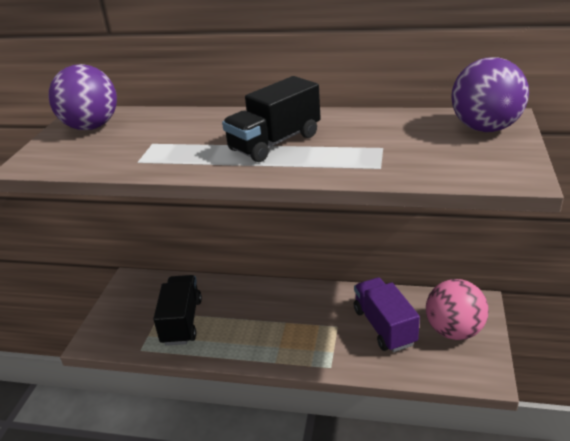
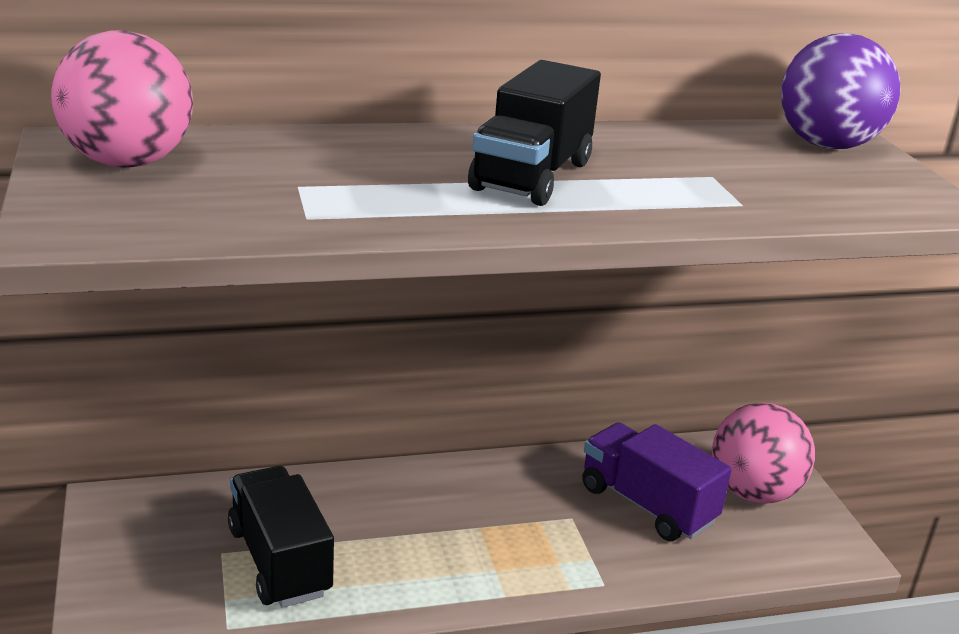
camera: 30 degrees left, 5 degrees down
(91, 127) = (128, 163): purple ball -> pink ball

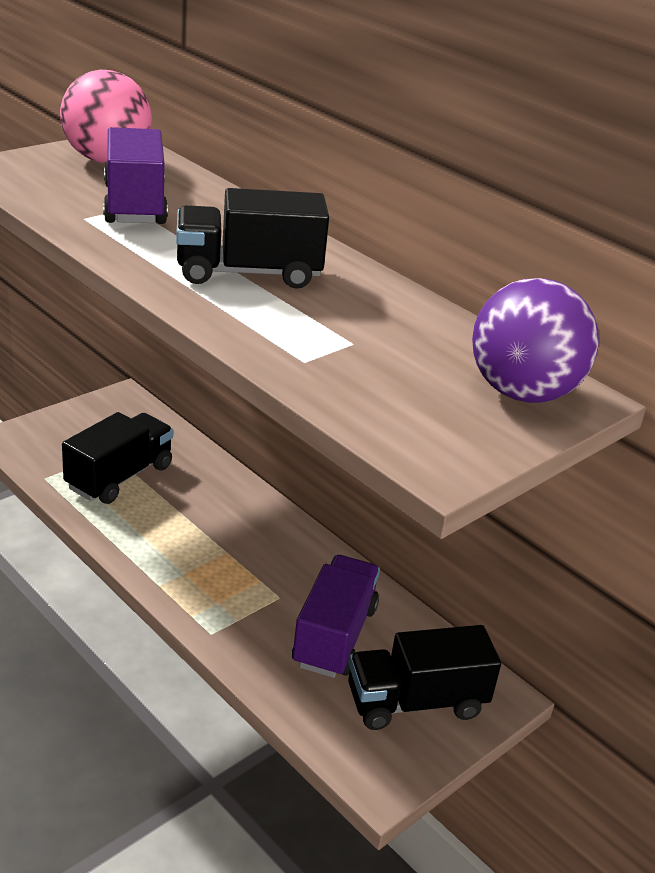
camera: 60 degrees right, 5 degrees up
(295, 182) = (135, 205): none -> purple truck
(753, 492) = (416, 702): pink ball -> black truck

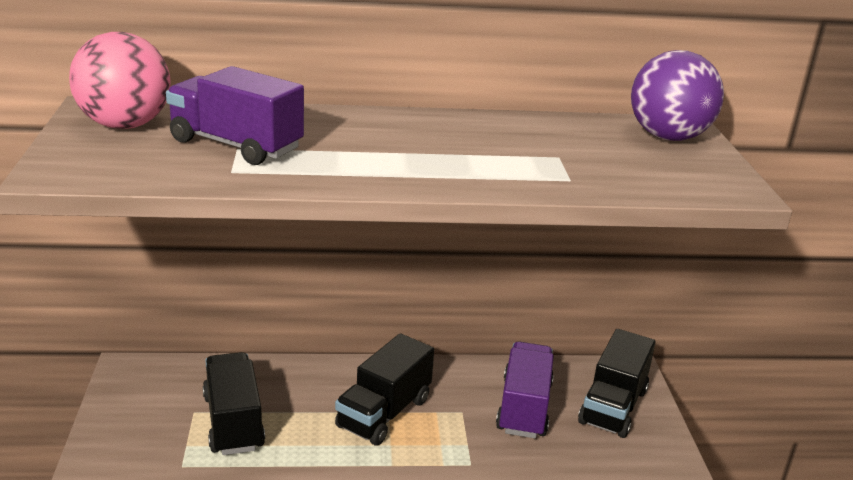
camera: 50 degrees left, 5 degrees down
(248, 273) = (415, 149): black truck -> black truck (384, 413)
(334, 636) = (524, 408): purple truck -> purple truck turned 45 degrees clockwise

